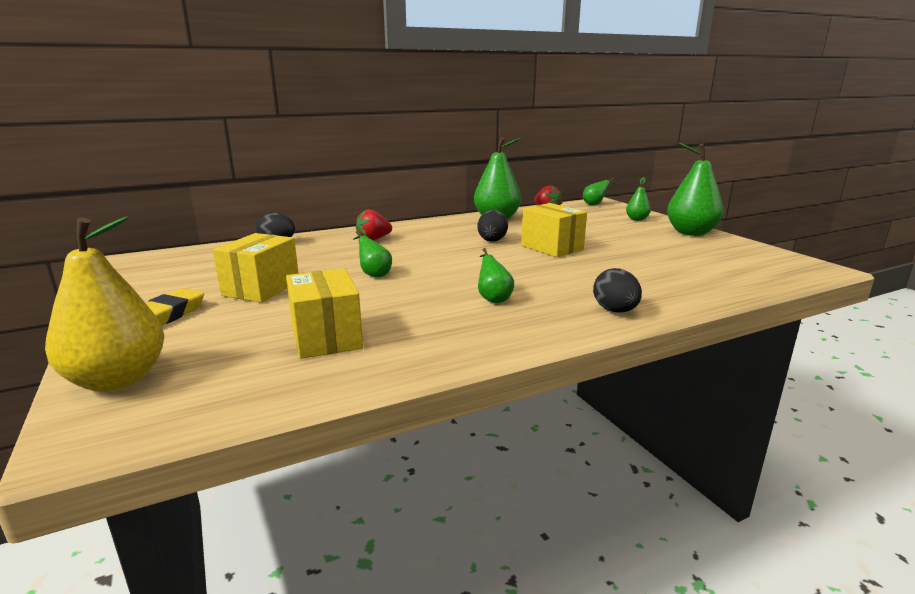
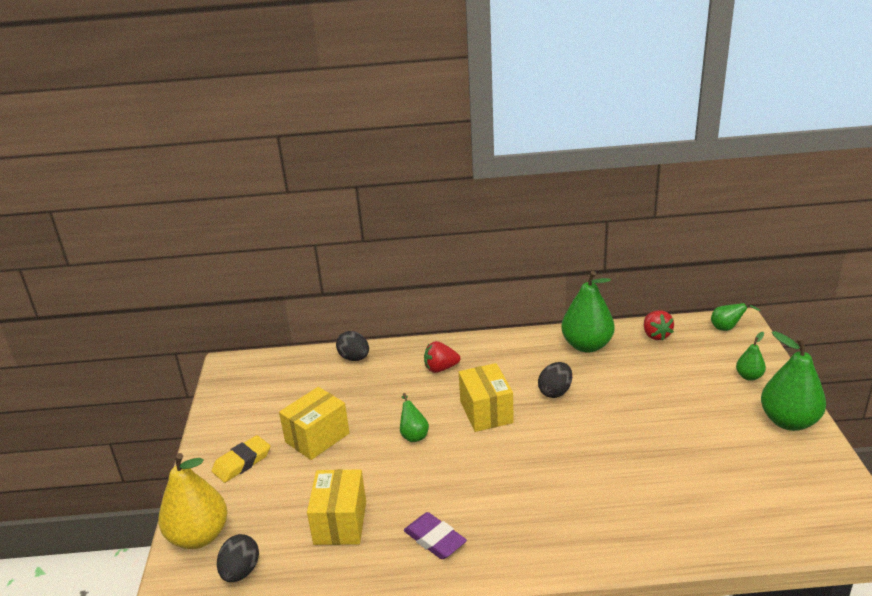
camera: 25 degrees right, 10 degrees up
(452, 331) = (435, 539): none -> purple eraser
(493, 298) = (493, 500): green pear -> none
(552, 247) = (605, 421): yellow box -> yellow box (486, 412)
(615, 311) = (587, 547): black egg -> black egg (241, 571)

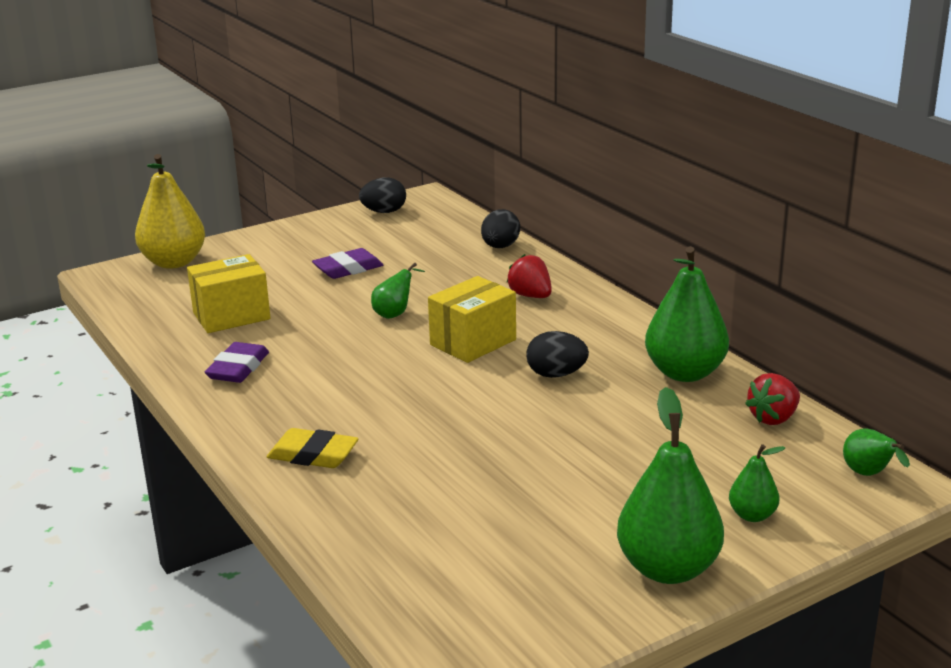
camera: 60 degrees right, 5 degrees down
(241, 571) = (141, 293): black egg -> black egg (384, 212)
(242, 462) = (283, 248): yellow eraser -> yellow eraser (313, 455)
(317, 438) = (348, 269): yellow box -> purple eraser

